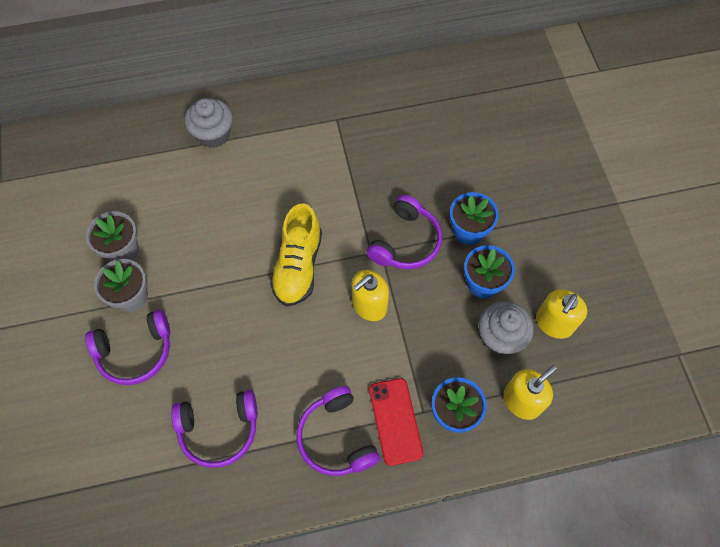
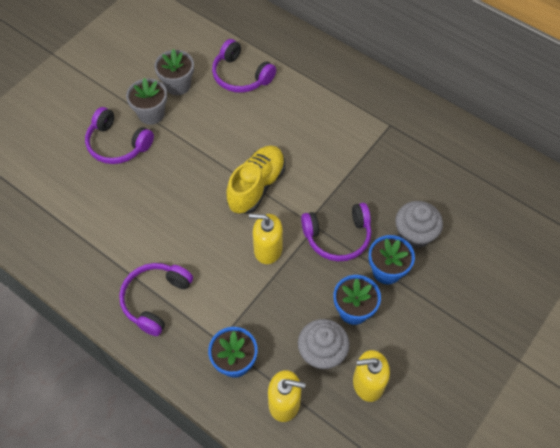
camera: 50 degrees right, 5 degrees down
(213, 134) = (304, 67): grey cupcake -> grey cupcake (414, 234)
(219, 430) = (105, 228): purple headphones -> purple headphones (241, 76)
(298, 266) = (256, 186): yellow shoe -> yellow shoe turned 150 degrees clockwise
(395, 421) = (197, 328): red phone -> none

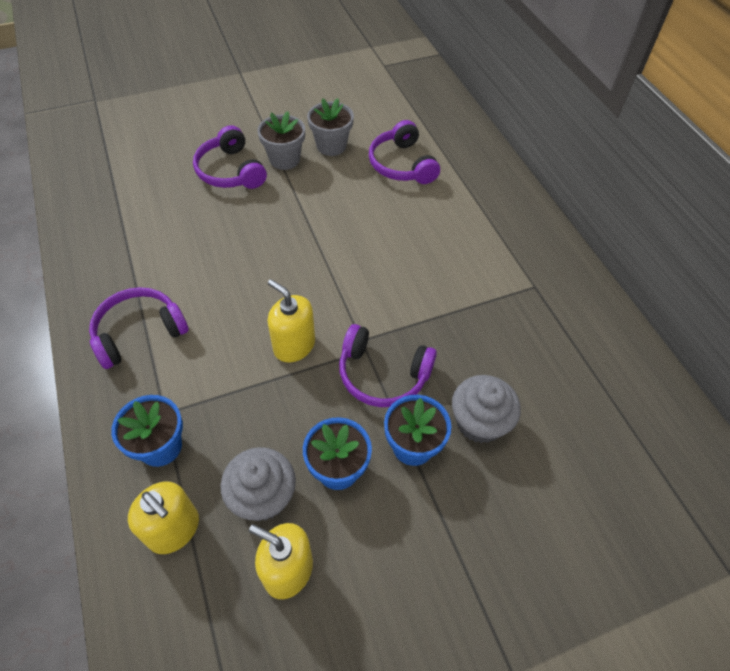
camera: 30 degrees right, 5 degrees down
(256, 186) = (334, 275): yellow shoe -> none

